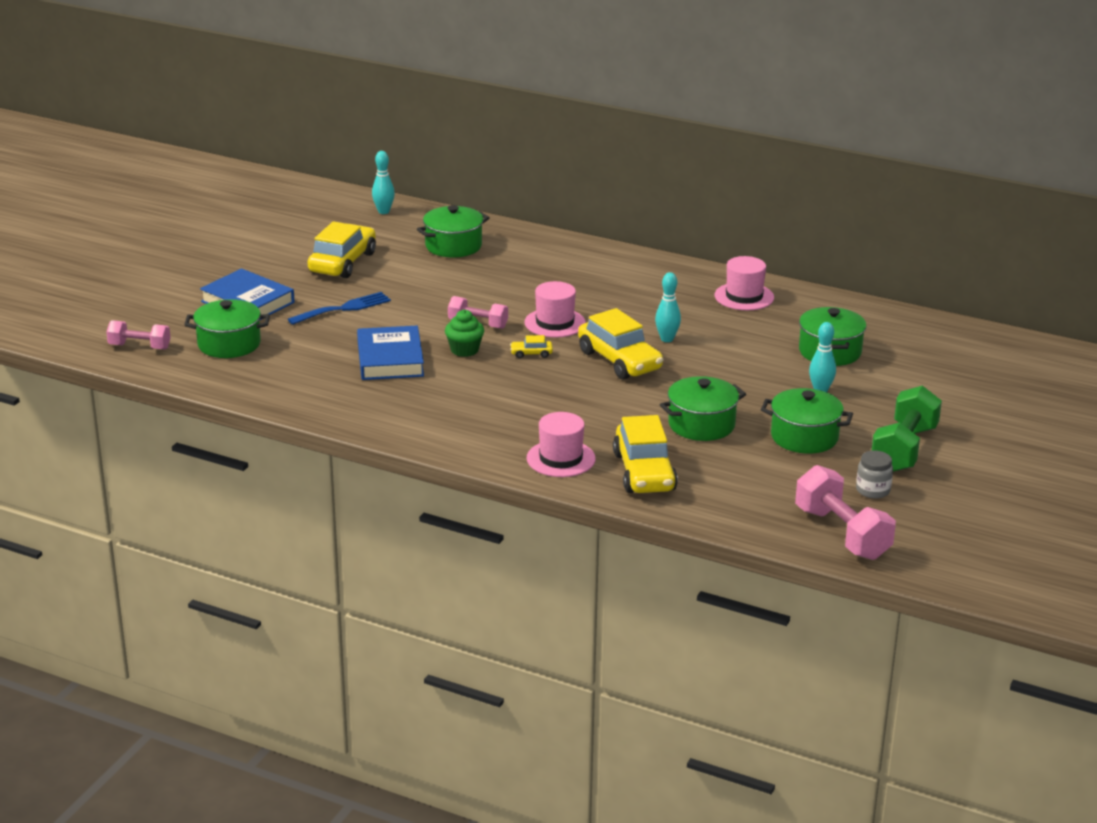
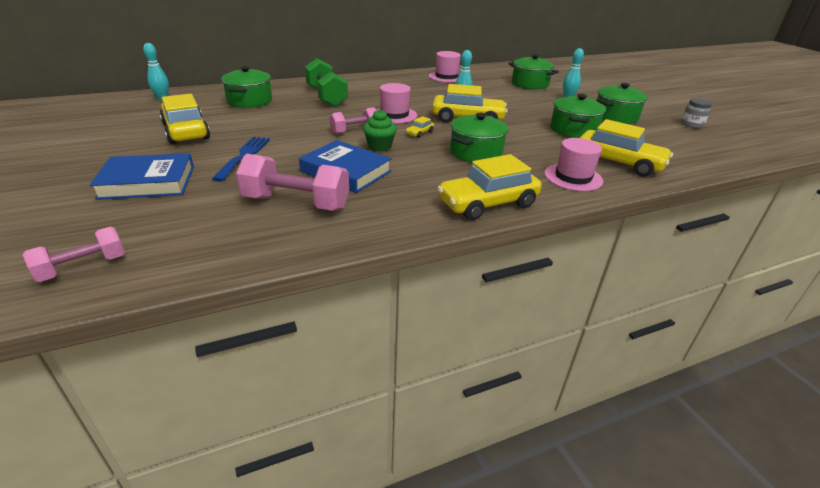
camera: 50 degrees left, 5 degrees up
(229, 344) = (188, 219): green pot -> green pot (476, 152)
(435, 437) = (487, 204): none -> yellow car
(842, 533) = (740, 147): pink dumbbell -> pink dumbbell (296, 203)
(904, 449) = (650, 106): green dumbbell -> green dumbbell (326, 97)

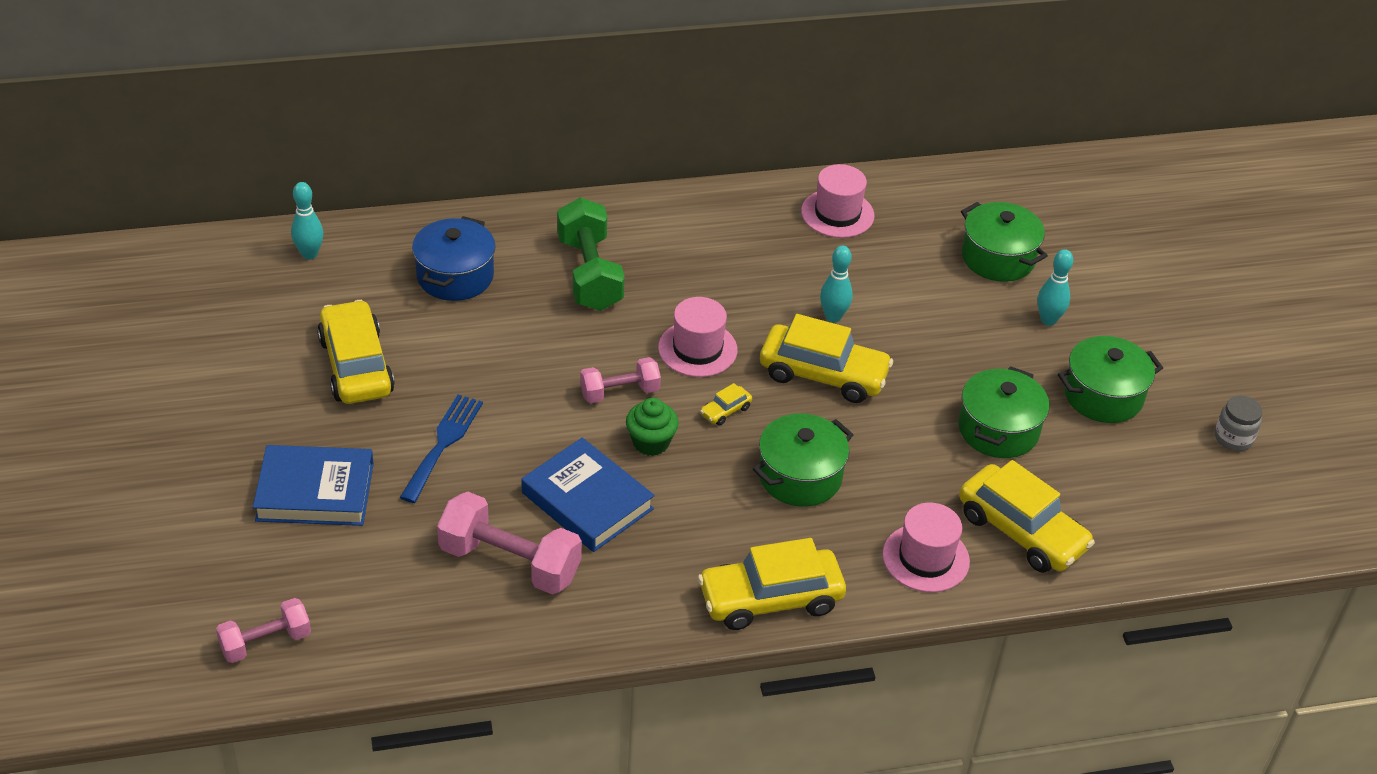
camera: 10 degrees right, 10 degrees up
(250, 101) = (455, 276): green pot -> blue pot

